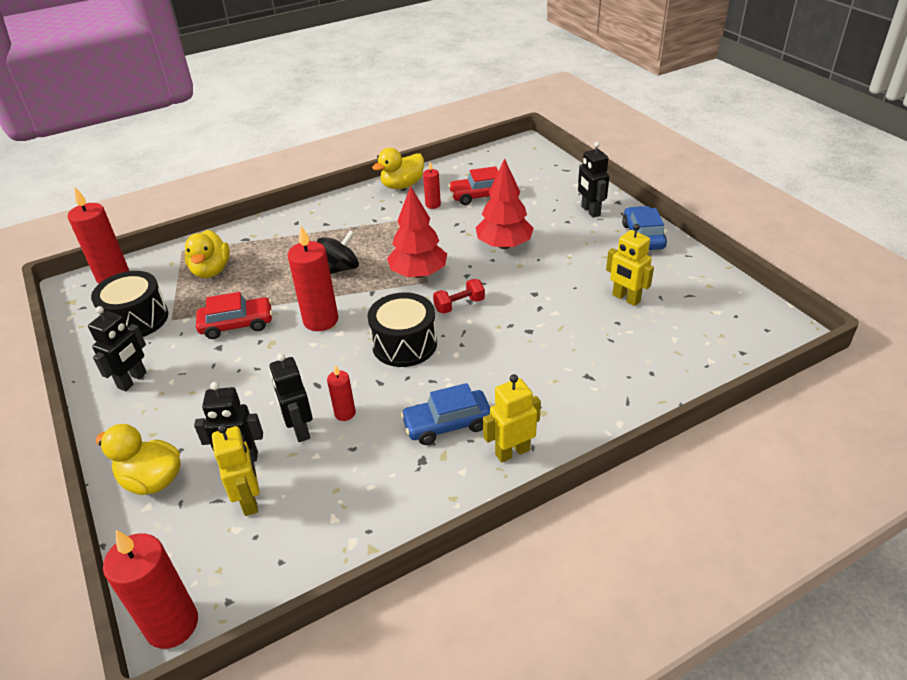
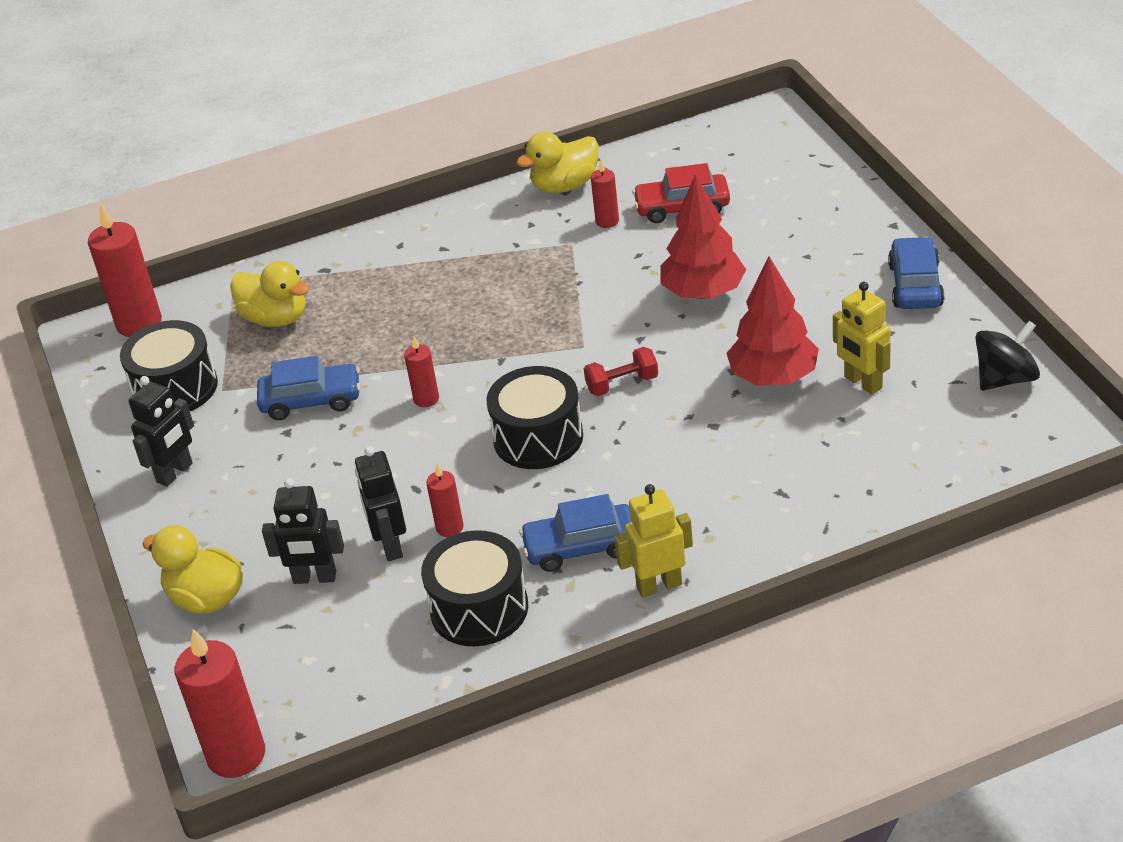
camera: 10 degrees right, 0 degrees up
(211, 270) = (276, 318): yellow duck -> yellow duck turned 60 degrees counterclockwise
(237, 324) = (311, 400): red car -> blue car
(250, 500) = (325, 628): yellow robot -> none
(321, 320) = (426, 399): red candle -> red candle, size x0.52
(340, 268) = (459, 322): black spinning top -> black spinning top (1005, 379)
(373, 478) = (479, 609): none -> black drum
(418, 273) = (570, 334): red tree -> red tree (773, 377)
(590, 211) = (846, 239): black robot -> none

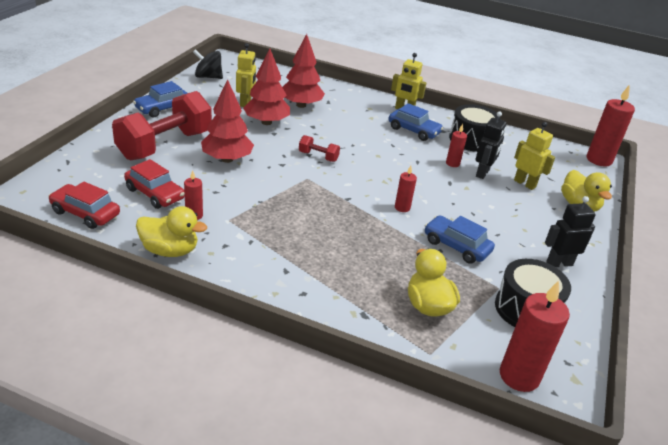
camera: 145 degrees left, 5 degrees down
(314, 578) = (525, 183): black robot -> yellow robot
(538, 438) = (378, 164): black drum -> none
(694, 151) = (85, 213): none -> red car
(795, 251) = (165, 145): none -> red dumbbell
(797, 447) = (301, 105): none -> red tree

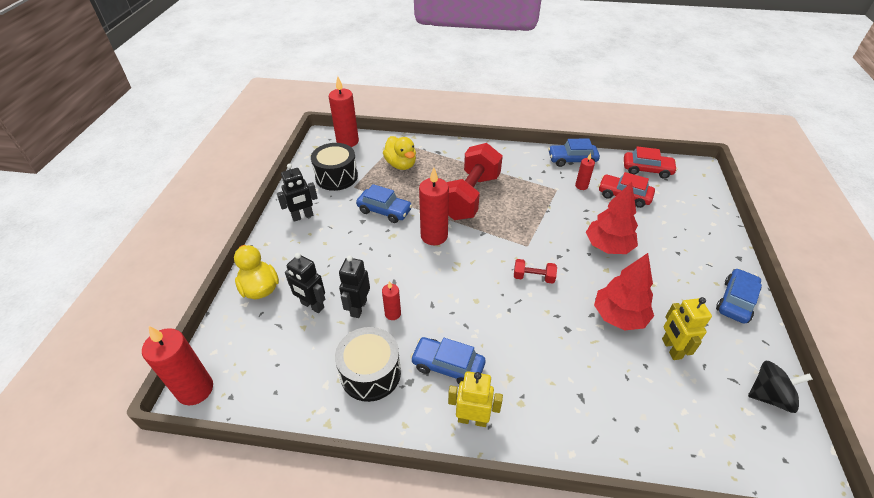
camera: 170 degrees right, 10 degrees up
(165, 145) = (672, 247): red dumbbell -> red dumbbell (470, 196)
(170, 250) = (572, 160): yellow duck -> blue car
(301, 105) = (608, 371): red tree -> none
(402, 208) = (434, 236): red candle -> red candle, size x1.91
(525, 183) = (312, 305): yellow robot -> black robot

